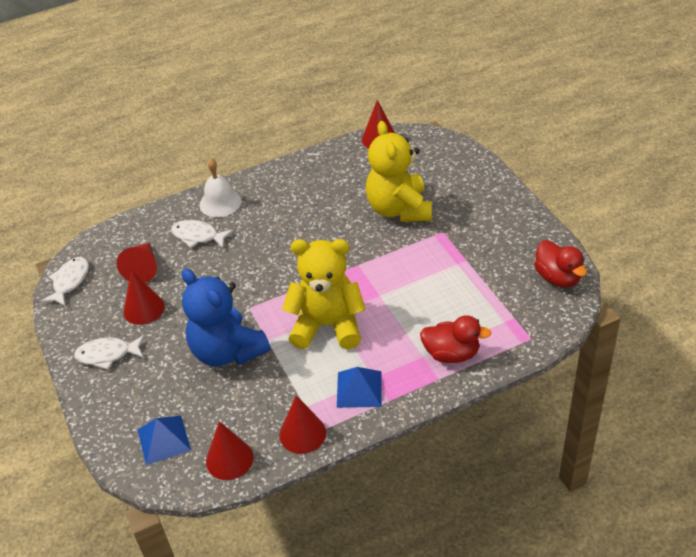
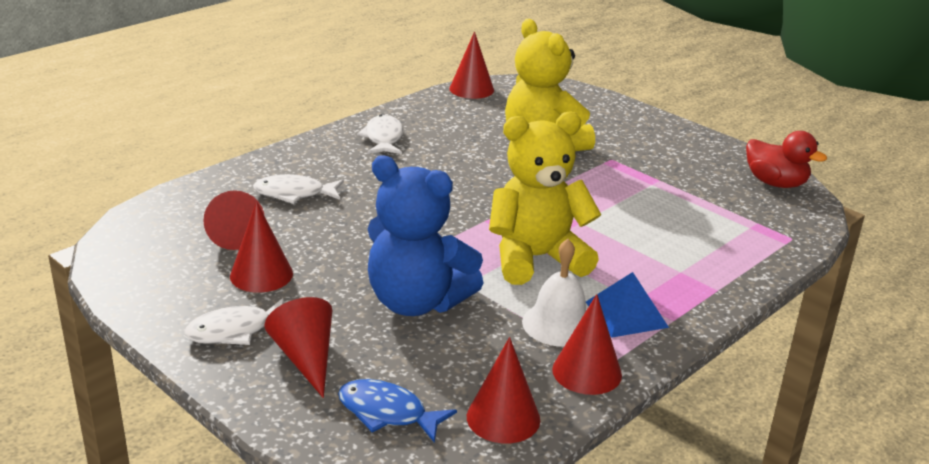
camera: 25 degrees left, 15 degrees down
(69, 282) = (125, 260): white fish -> white fish (383, 138)
(137, 385) = (305, 358): none -> red cone
(164, 440) = (387, 413): blue pyramid -> blue fish
(220, 203) = (304, 160): white bell -> white bell (559, 324)
(451, 354) = (713, 264): red duck -> none

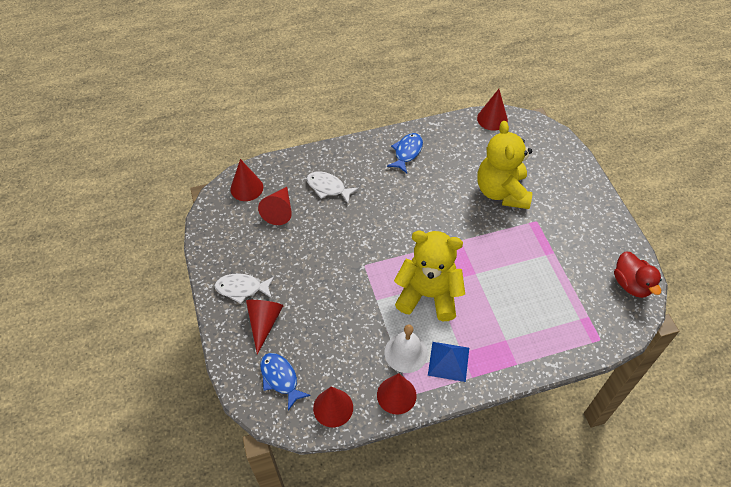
camera: 30 degrees right, 25 degrees up
(261, 274) = (276, 250): red cone -> red cone (246, 188)
(383, 138) = (407, 152): white fish -> blue fish
(417, 302) = (342, 304): blue teddy bear -> none

